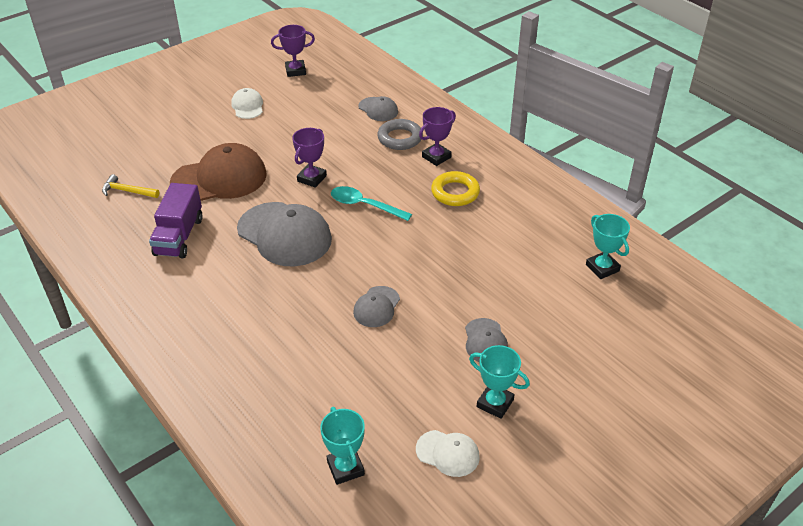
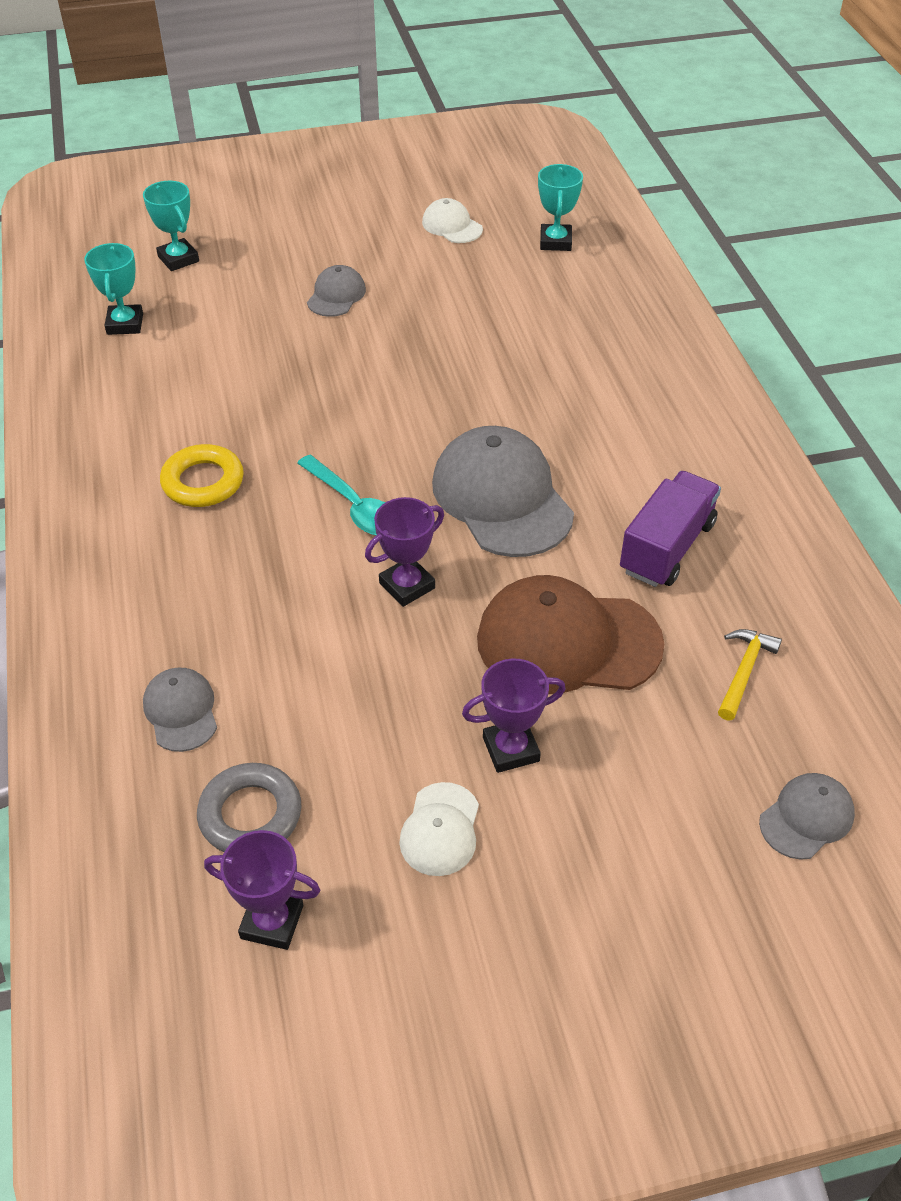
camera: 155 degrees left, 5 degrees up
(127, 191) = (743, 671): yellow hammer -> yellow hammer turned 105 degrees counterclockwise
(376, 307) = (433, 364): grey cap -> grey cap (806, 818)
(400, 138) = (198, 620): grey ring -> grey ring (250, 814)
(436, 157) = (172, 557): purple trophy -> purple trophy (511, 749)
(495, 403) = (375, 246): turquoise trophy -> turquoise trophy (178, 259)

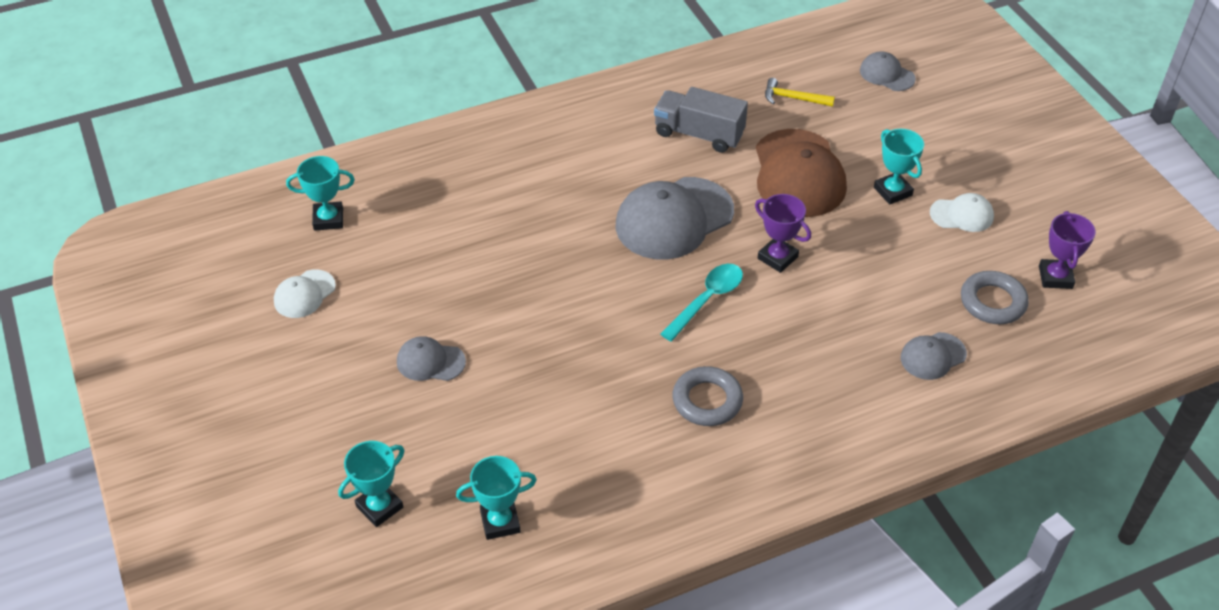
camera: 100 degrees left, 0 degrees up
(203, 482) = (707, 400): yellow ring -> grey ring
(511, 749) = (892, 191): purple trophy -> turquoise trophy
(667, 547) = (699, 134): purple truck -> grey truck

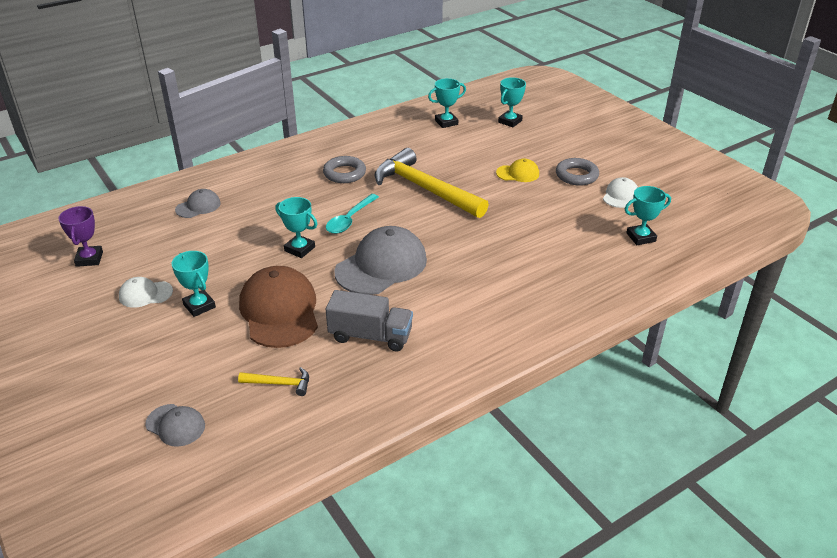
camera: 170 degrees right, 10 degrees down
(430, 361) = (518, 173): grey cap -> yellow cap
(586, 347) = (424, 189): none -> yellow hammer
(777, 258) = (299, 249): purple trophy -> turquoise trophy
(992, 302) = (145, 239): grey ring -> grey ring (576, 175)

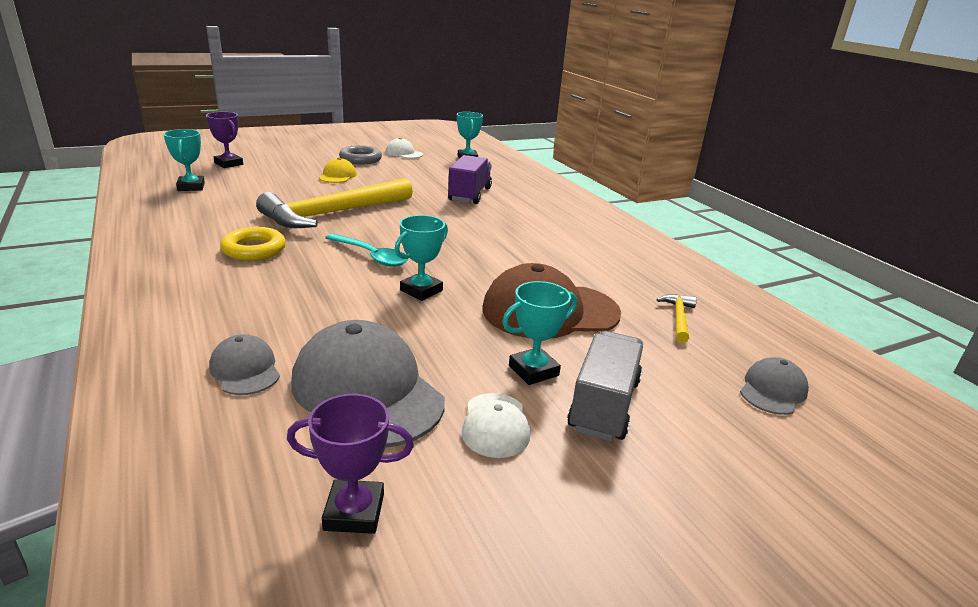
camera: 85 degrees left, 10 degrees down
(344, 173) = (254, 249): grey ring -> yellow ring
(370, 336) = (594, 265): grey truck -> grey truck (604, 405)
(381, 266) = (474, 249): grey cap -> grey cap (367, 391)
(510, 121) = (229, 164): turquoise trophy -> purple trophy
(516, 251) = (470, 194): none -> purple truck

